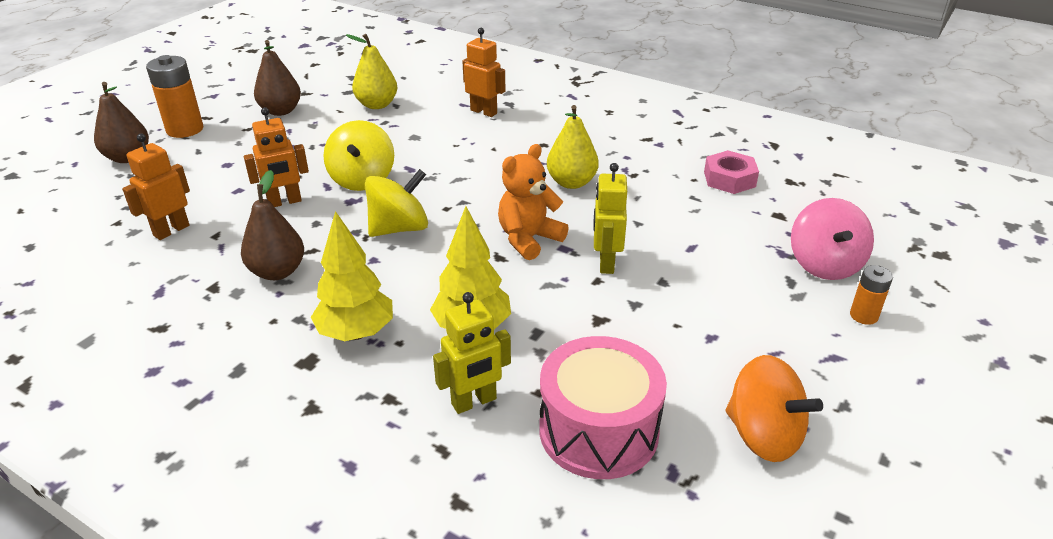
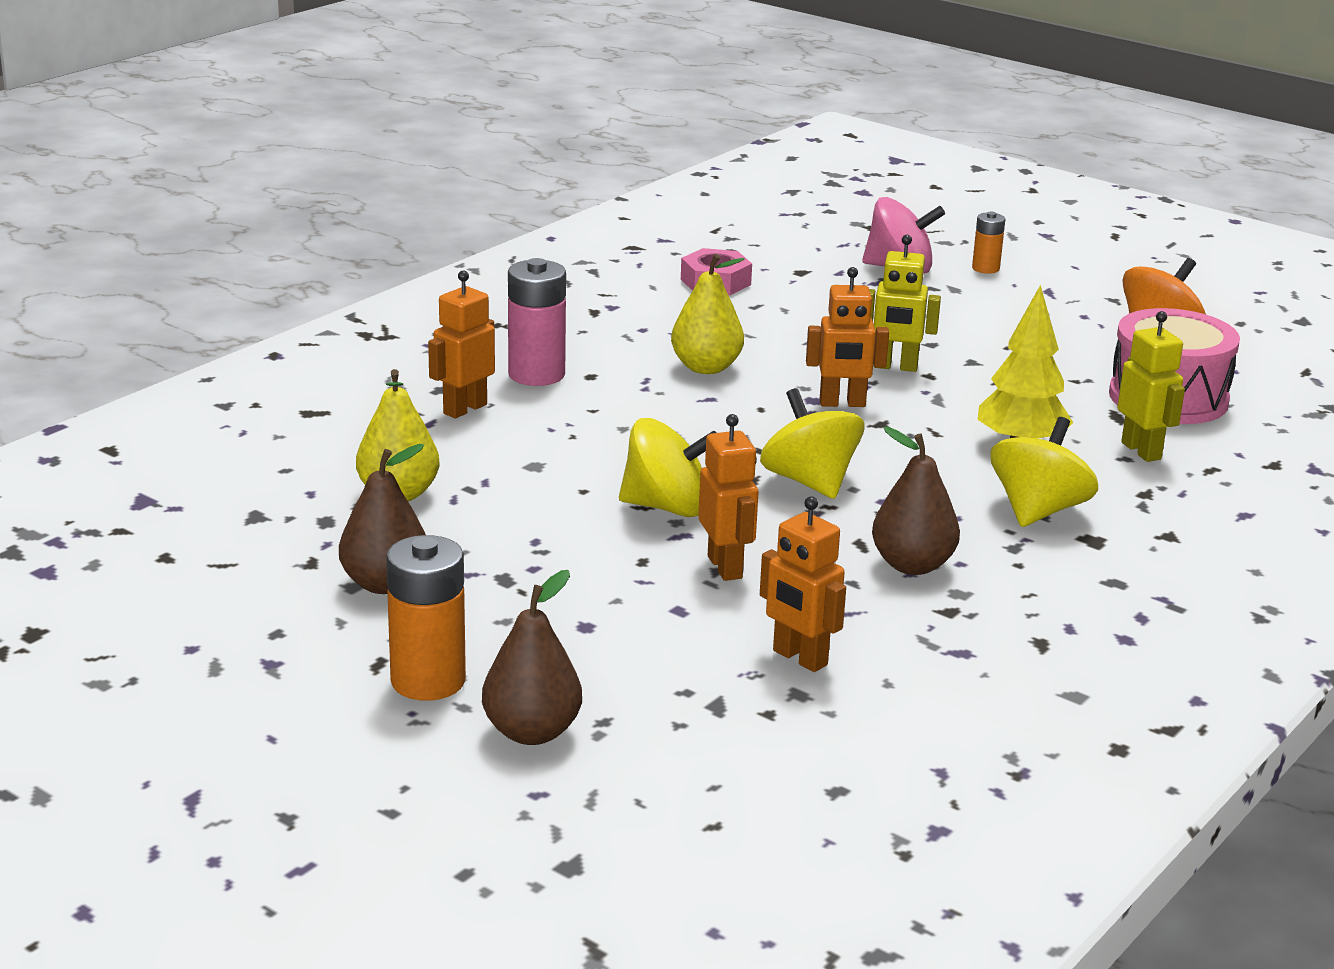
camera: 85 degrees left, 10 degrees down
(356, 333) = (1038, 511): yellow tree -> yellow spinning top
(529, 239) = (842, 403): orange teddy bear -> orange robot
(538, 128) = (536, 374): none -> pink battery

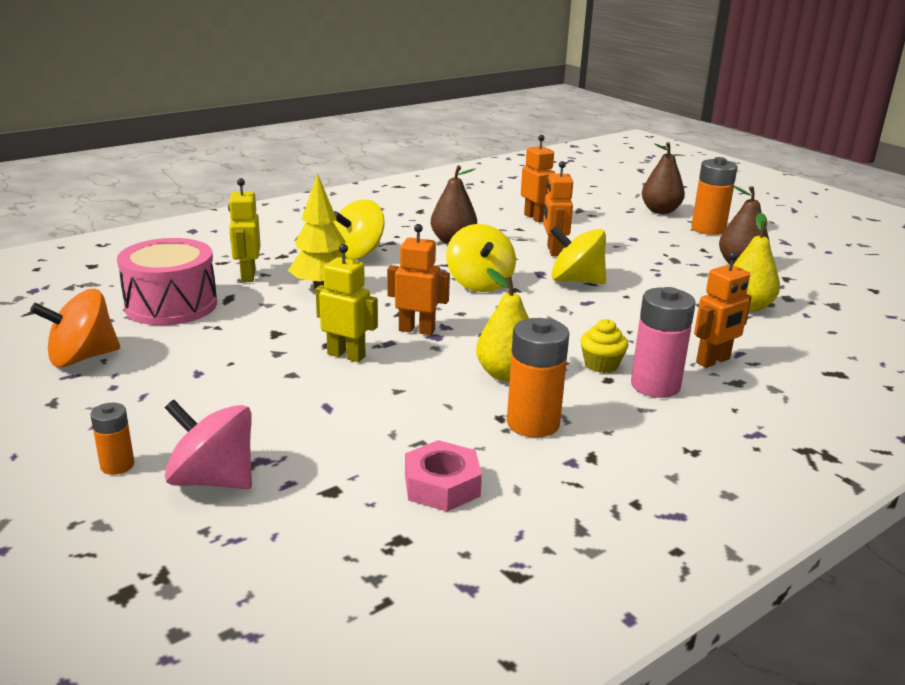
camera: 165 degrees left, 0 degrees up
(601, 389) = (601, 364): none -> yellow cupcake
(658, 329) = (533, 423): none -> orange battery

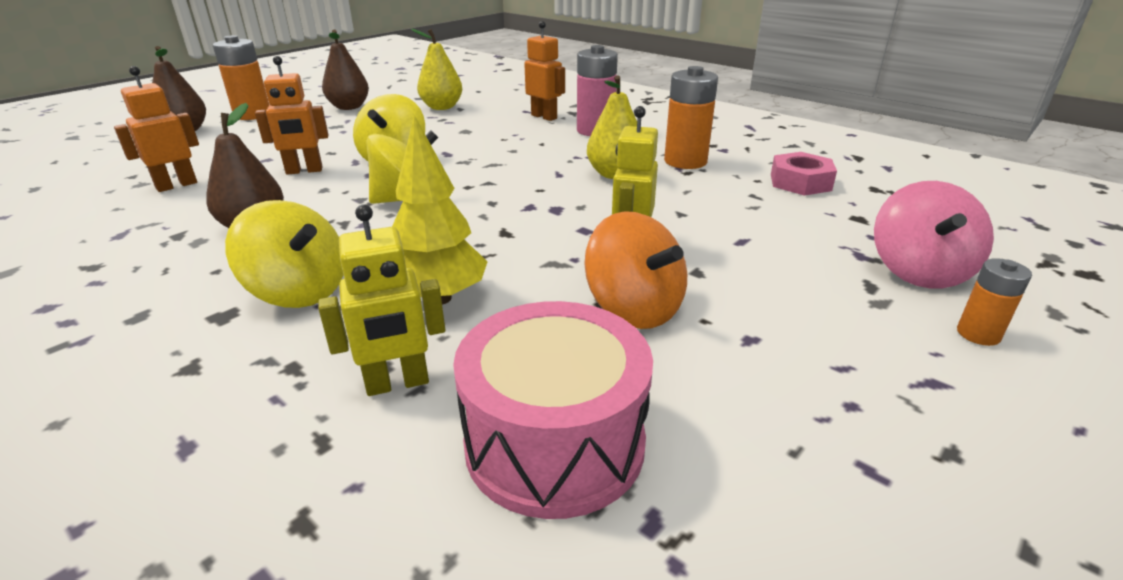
camera: 100 degrees left, 5 degrees up
(82, 358) = (812, 482): orange spinning top -> orange spinning top (634, 308)
(417, 330) = (546, 219): orange robot -> none
(601, 364) = (572, 145): yellow cupcake -> none

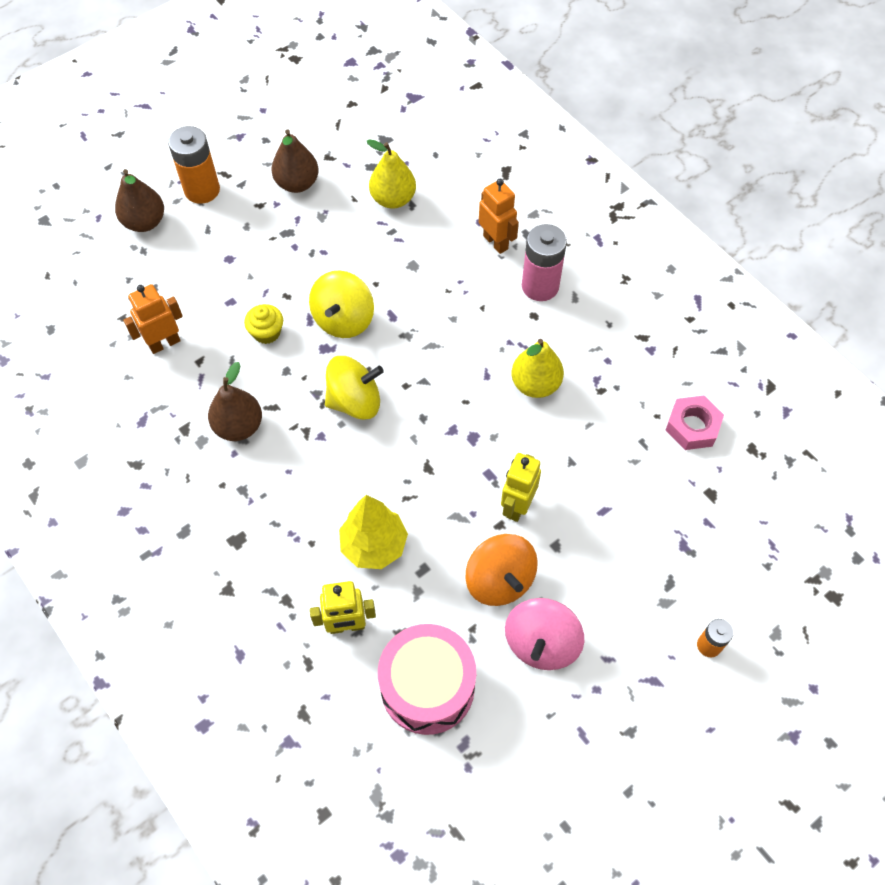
camera: 10 degrees right, 30 degrees up
(299, 291) = (282, 521): yellow spinning top -> none
(304, 171) = (267, 332): orange robot -> yellow cupcake
(685, 161) = (606, 369): orange battery -> none
(918, 271) = (713, 573): pink spinning top -> pink spinning top (541, 643)

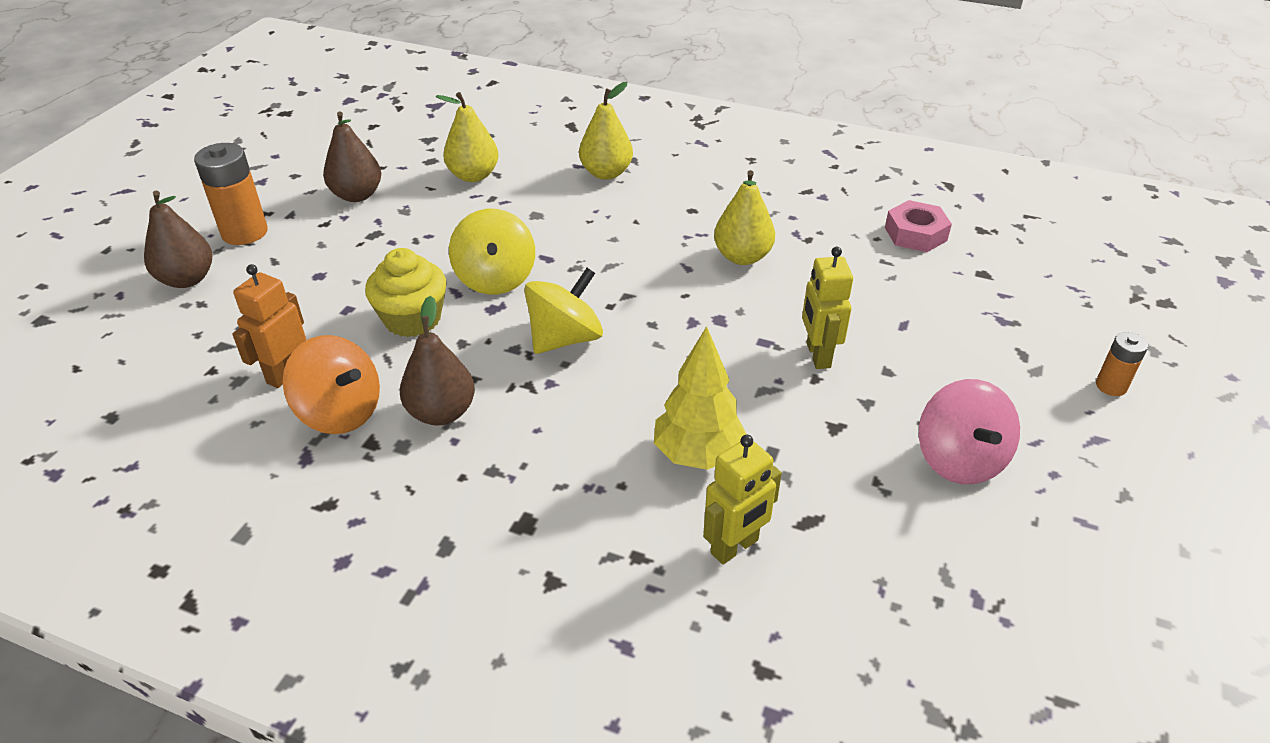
camera: 30 degrees left, 20 degrees down
(267, 332) = (412, 319): yellow cupcake -> yellow cupcake, size x1.57
(427, 686) = (882, 562): pink drum -> none
(496, 242) = (606, 173): orange robot -> yellow pear
(500, 580) = (862, 424): orange spinning top -> orange spinning top (340, 412)
(540, 286) = (678, 188): pink battery -> none

